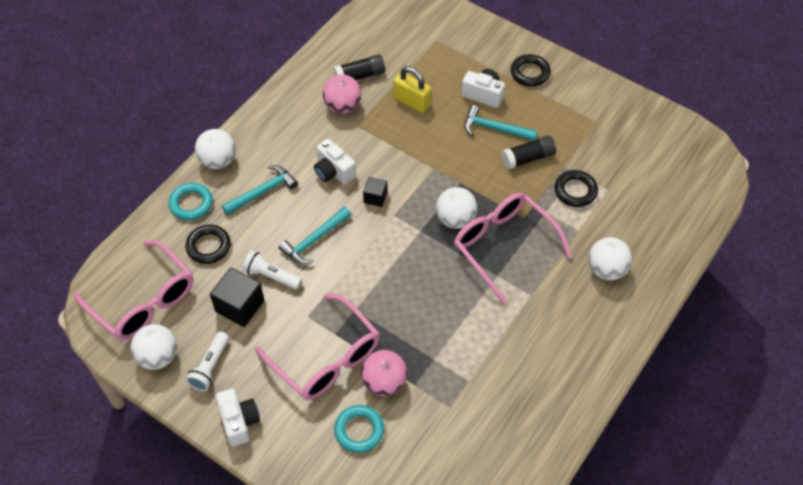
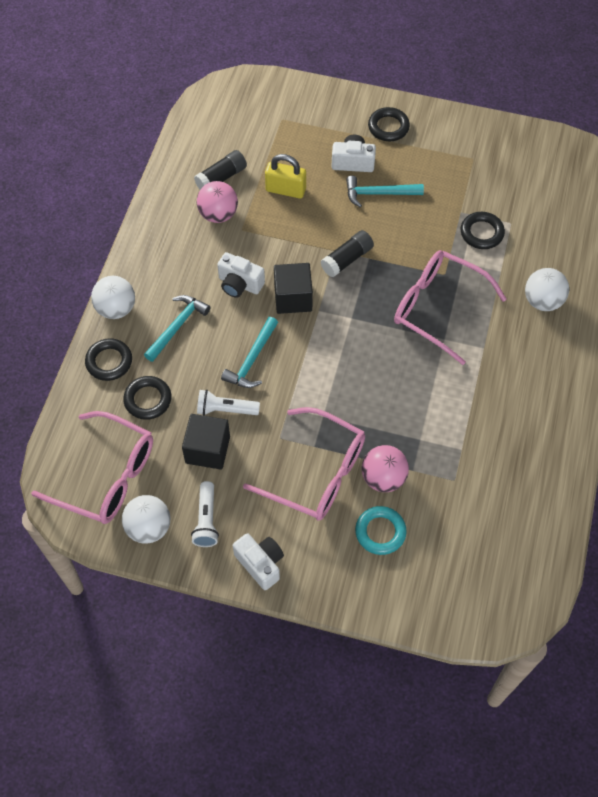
camera: 20 degrees left, 5 degrees up
(191, 204) = (109, 362): turquoise ring -> black ring
(375, 197) = (293, 298): black cube -> black cube, size x1.73
(455, 219) = (380, 296): white ball -> none
(528, 158) = (423, 214): black glue stick -> black glue stick (347, 259)

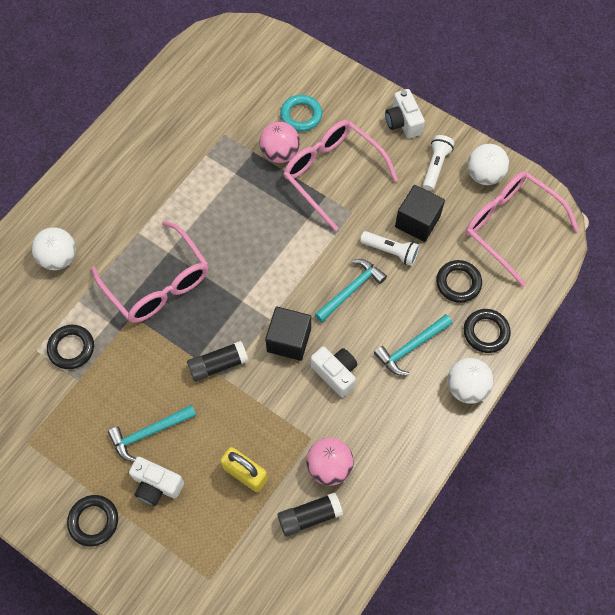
camera: 160 degrees left, 5 degrees up
(378, 193) = (149, 433): turquoise hammer -> turquoise hammer turned 135 degrees clockwise

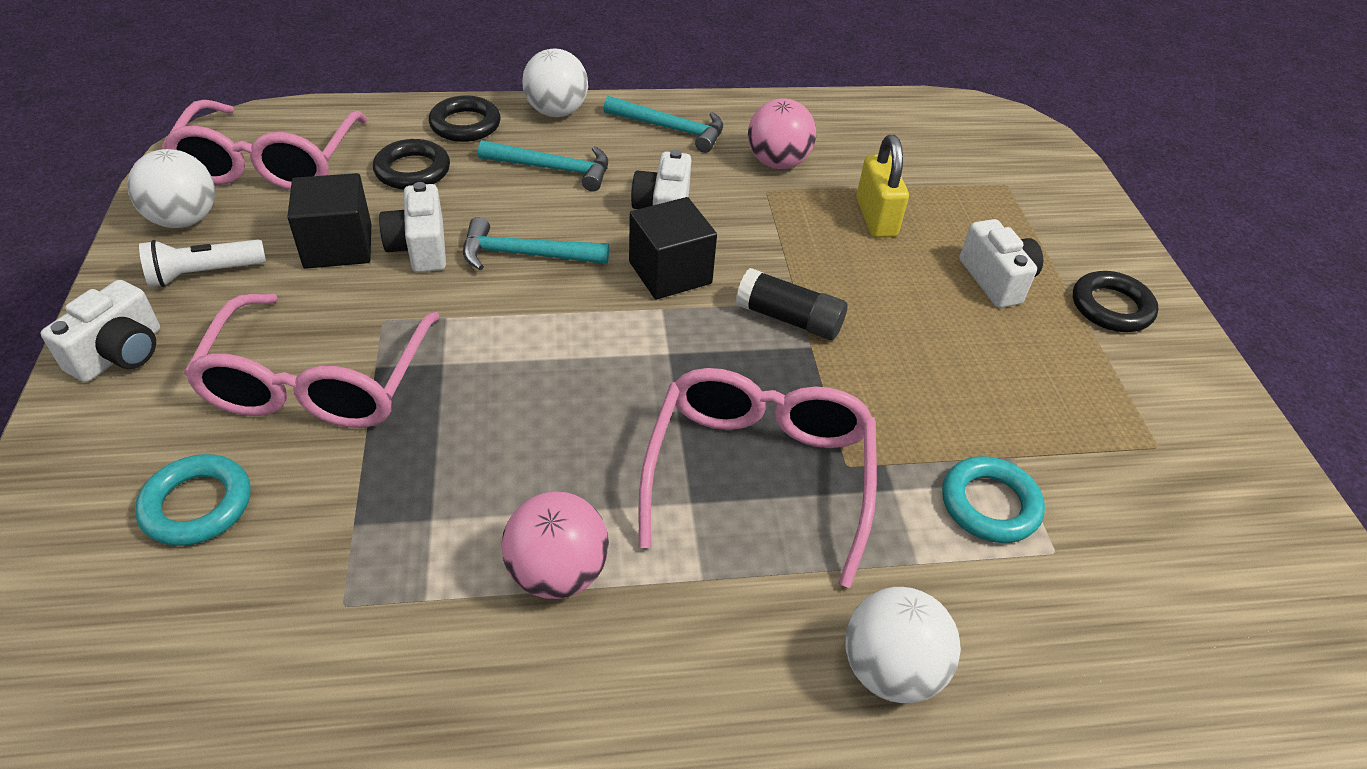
camera: 135 degrees left, 20 degrees down
(71, 348) = (989, 504): black ring -> turquoise ring
(149, 433) = (958, 327): turquoise hammer -> turquoise hammer (671, 129)
(280, 153) = (325, 480): pink ball -> pink ball (557, 573)
(309, 516) = (845, 151): black glue stick -> none
(390, 251) = (420, 248): white flashlight -> white camera

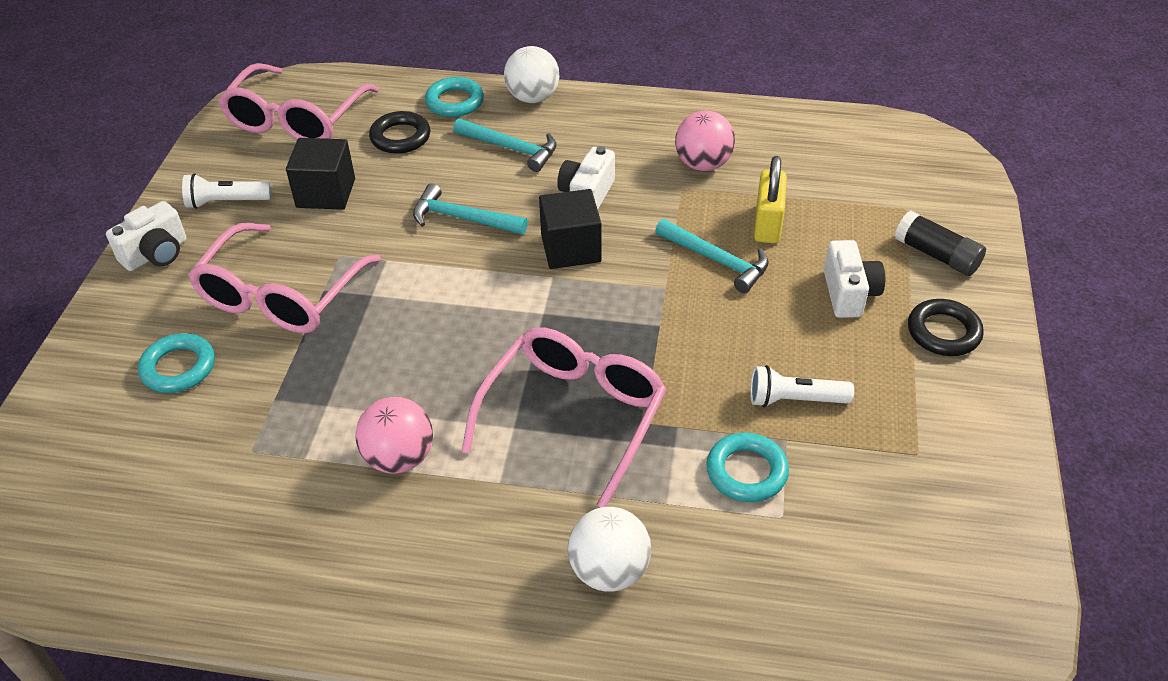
camera: 20 degrees right, 0 degrees up
(184, 220) = (224, 158): white ball -> none
(420, 248) = (385, 202): white camera -> none
(465, 125) = (455, 102): black ring -> turquoise ring
(671, 129) = (623, 123): turquoise hammer -> turquoise hammer (716, 260)
(789, 319) = (651, 300): black glue stick -> black glue stick (936, 255)
(999, 408) = (794, 399): none -> white flashlight

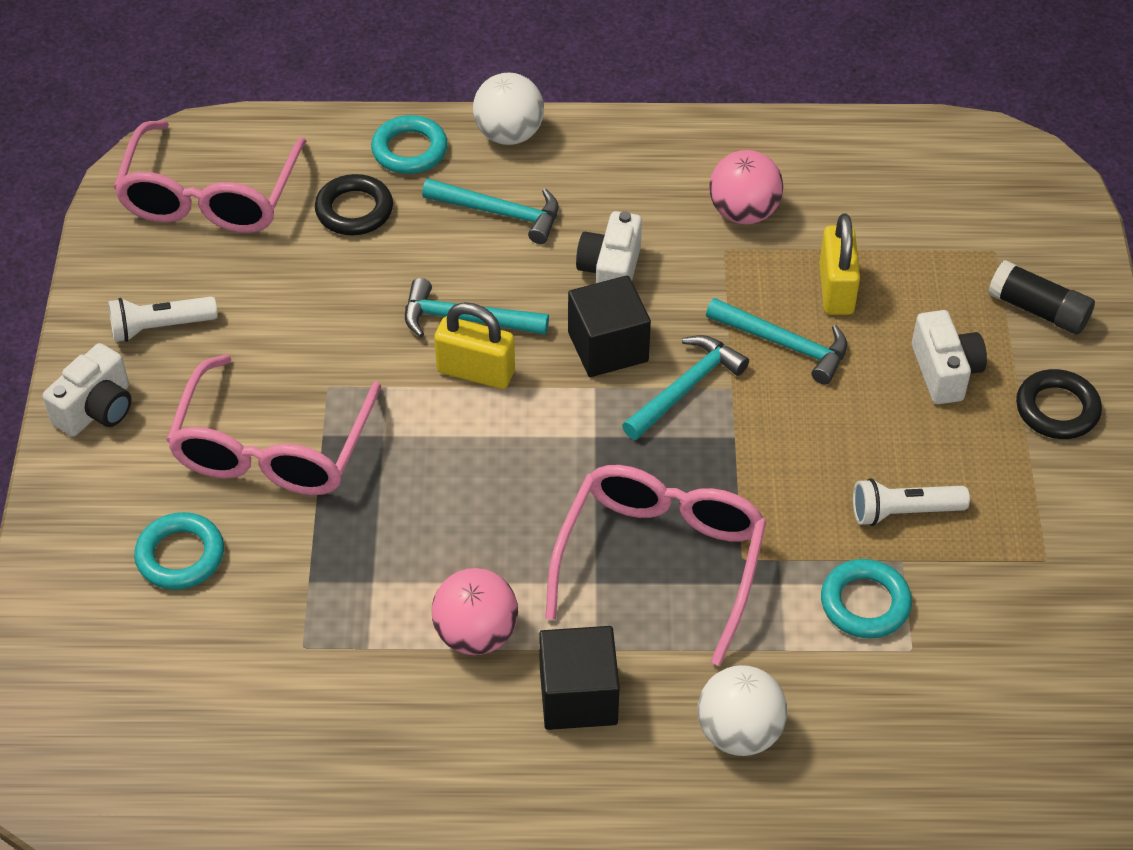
camera: 10 degrees left, 5 degrees up
(326, 193) = (283, 301): black cube -> black cube (578, 696)
(459, 256) = (476, 371): none -> yellow padlock
(627, 284) = (686, 388): none -> turquoise hammer

